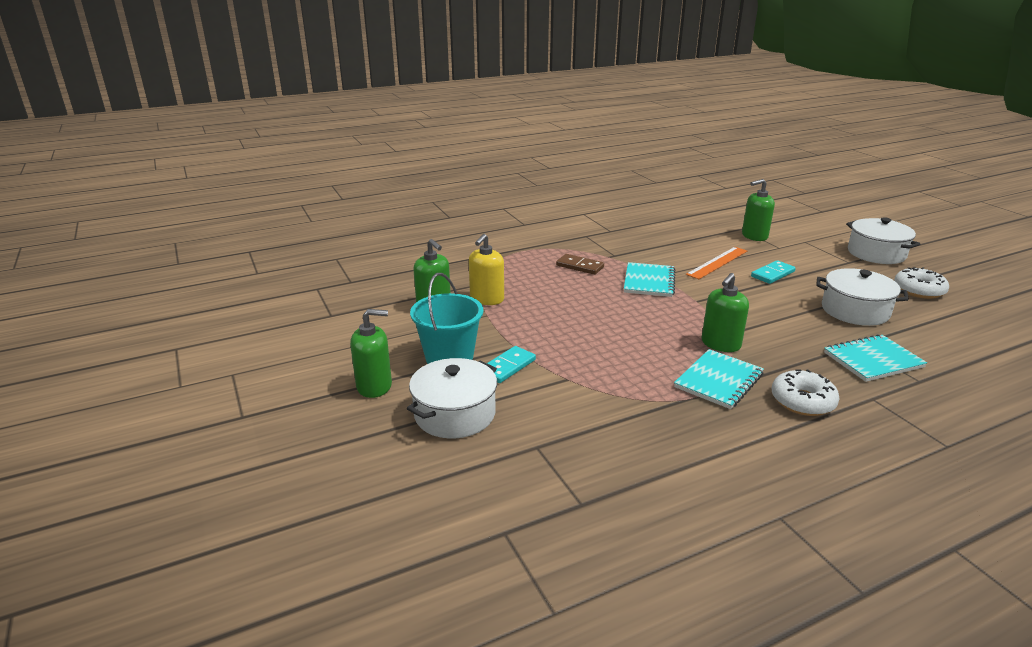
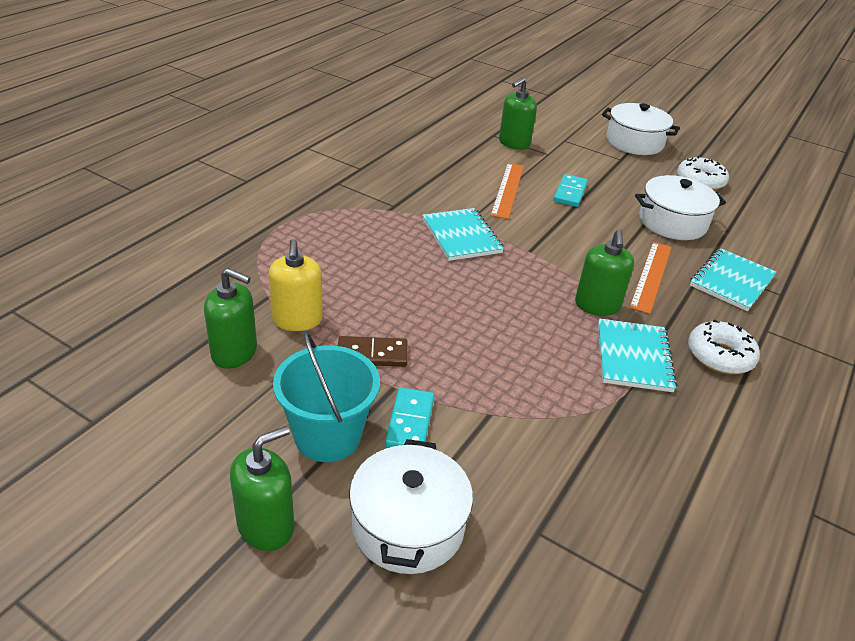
camera: 35 degrees left, 10 degrees up
(580, 266) = (368, 233): brown domino -> brown domino (372, 354)
(792, 339) = (651, 276): none -> orange ruler

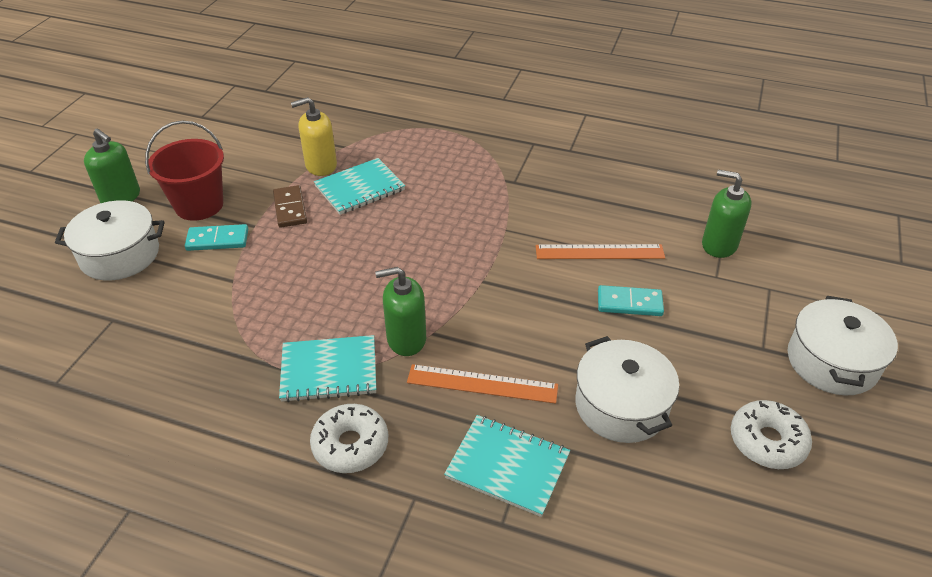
camera: 80 degrees right, 5 degrees up
(234, 352) = (276, 148): green soap dispenser -> none
(328, 436) = (199, 205): turquoise bucket -> red bucket
(461, 236) = (484, 231): turquoise notebook -> turquoise notebook (360, 188)

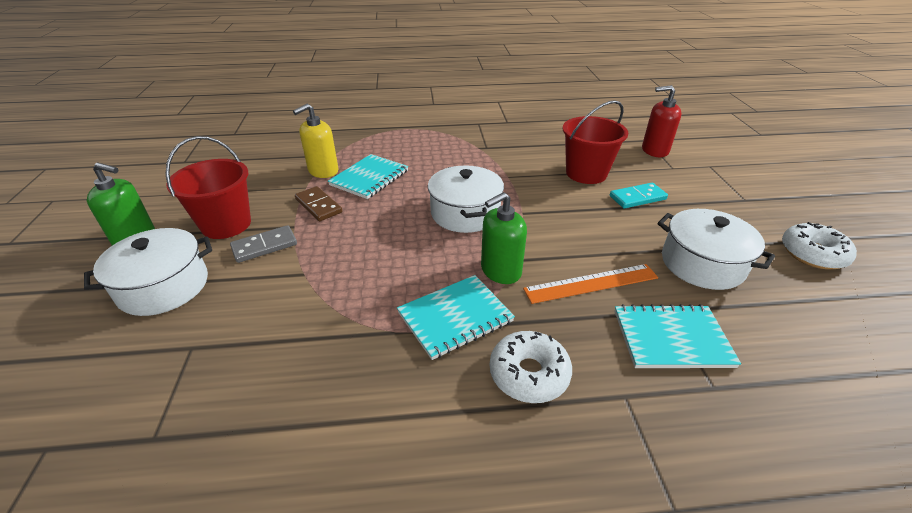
camera: 25 degrees left, 5 degrees down
(217, 240) = (264, 246): turquoise domino -> grey domino
(599, 252) = (586, 173): orange ruler -> red bucket
(719, 245) = (654, 150): green soap dispenser -> red soap dispenser
(832, 362) = (790, 195): white pot -> white pot (465, 213)

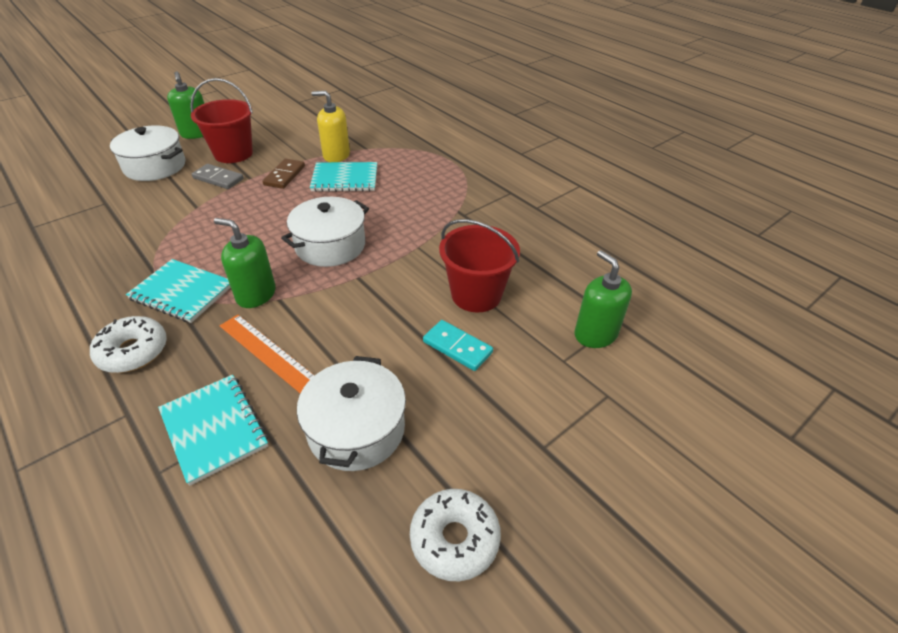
camera: 55 degrees right, 5 degrees up
(654, 150) = (595, 334): red soap dispenser -> green soap dispenser

